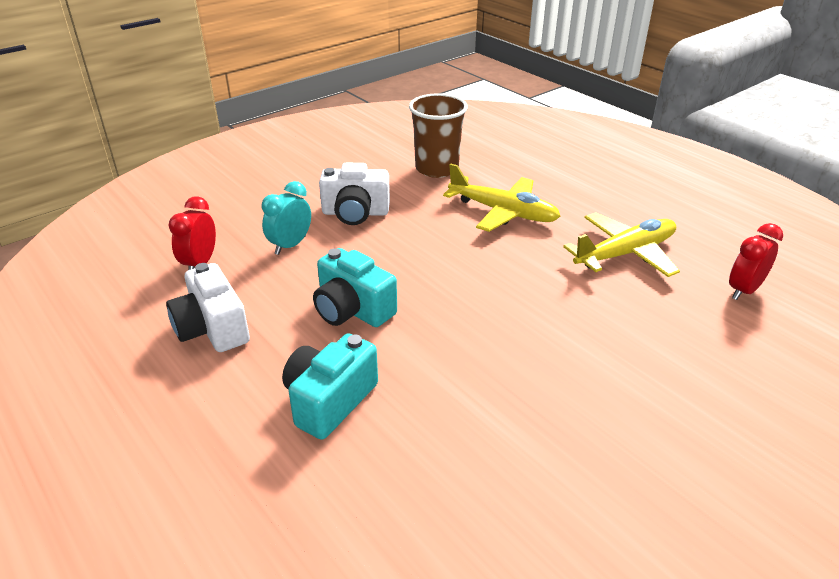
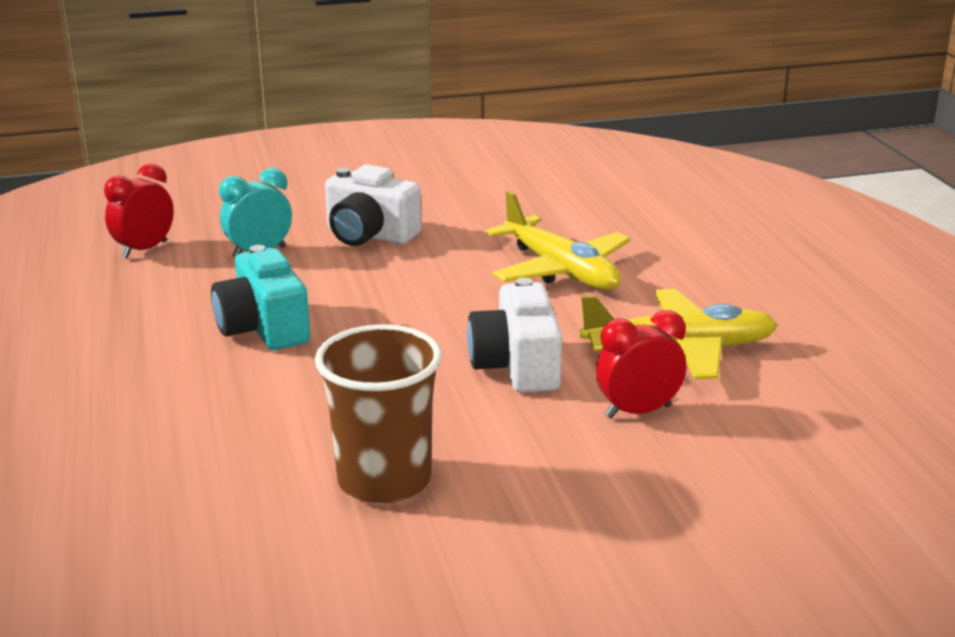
camera: 25 degrees right, 10 degrees down
(212, 328) = (98, 311): white camera -> white camera (517, 366)
(329, 401) = (151, 403): turquoise camera -> none
(437, 169) = (525, 207): brown cup -> brown cup (384, 480)
(743, 290) = (808, 426): red clock -> red clock (638, 411)

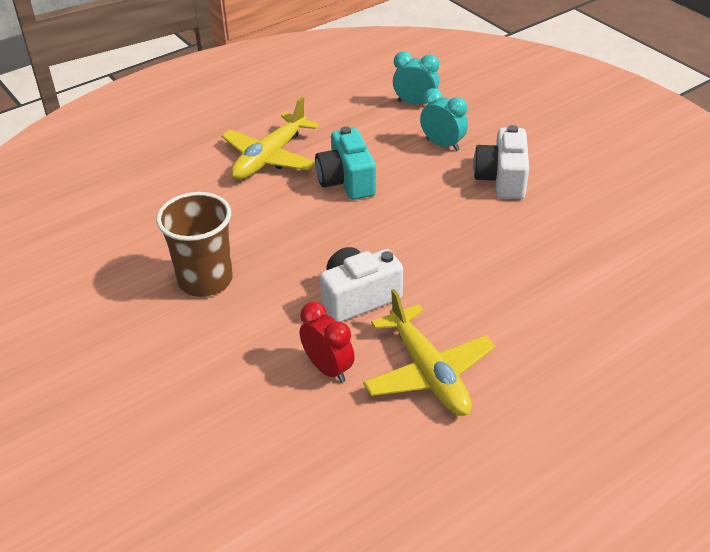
camera: 70 degrees right, 15 degrees up
(144, 250) = (415, 103): red clock -> turquoise clock
(263, 328) = (346, 181): turquoise camera -> turquoise camera turned 60 degrees counterclockwise
(561, 270) = (513, 283): yellow plane -> yellow plane (269, 158)

